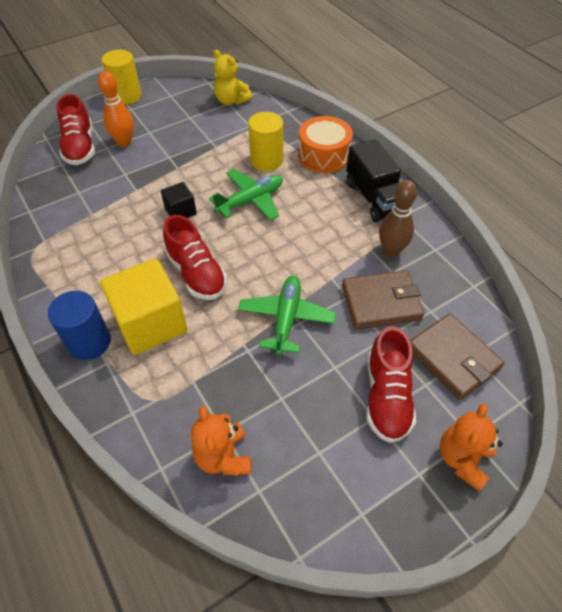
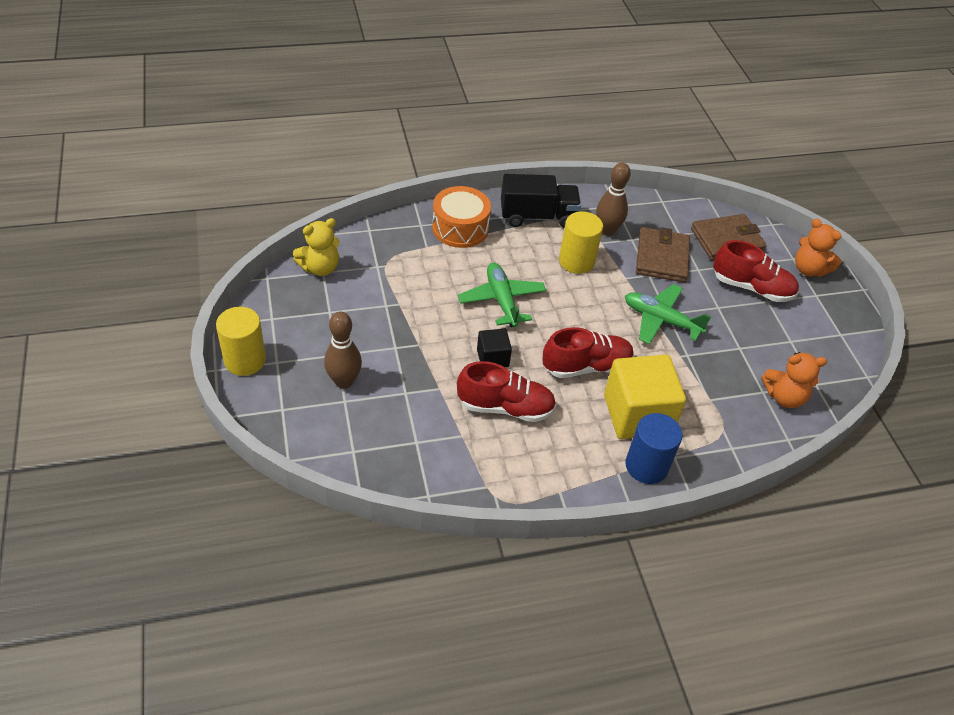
camera: 75 degrees left, 5 degrees down
(80, 147) = (329, 426): red shoe -> red shoe (505, 407)
(124, 142) = (344, 381): orange bowling pin -> brown bowling pin
(266, 160) = (445, 271): yellow cylinder -> yellow cylinder (576, 261)

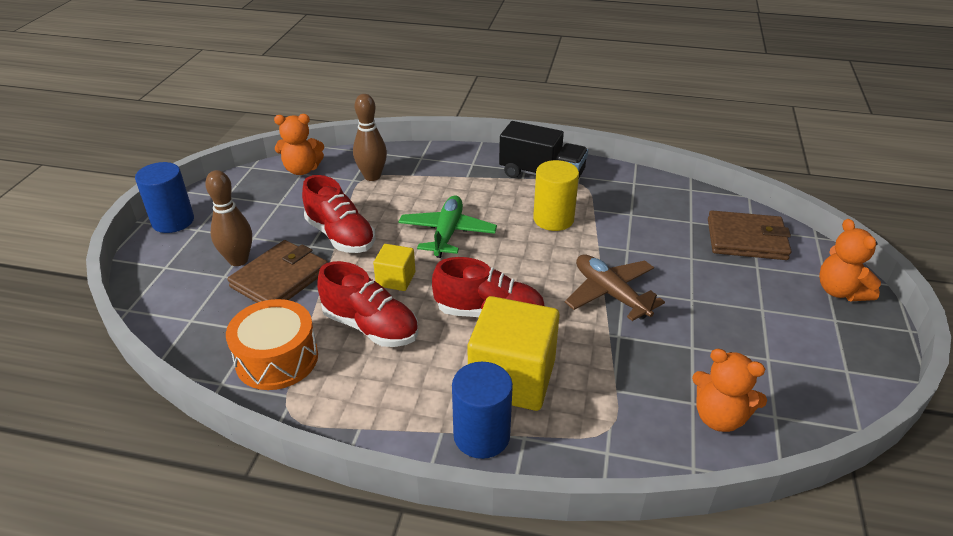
camera: 30 degrees right, 10 degrees down
(245, 360) = (173, 221): yellow cylinder -> blue cylinder
(320, 268) = (302, 170): yellow teddy bear -> orange teddy bear
(460, 228) = (456, 168): orange drum -> orange drum (277, 359)
(492, 358) = (396, 279): black cube -> yellow cube
(607, 230) = (608, 201): brown bowling pin -> brown bowling pin (372, 176)
(661, 258) = (654, 237): brown wallet -> brown wallet (280, 278)
(661, 320) = (610, 294): green plane -> brown plane
(752, 288) = (749, 291): red shoe -> red shoe (340, 236)

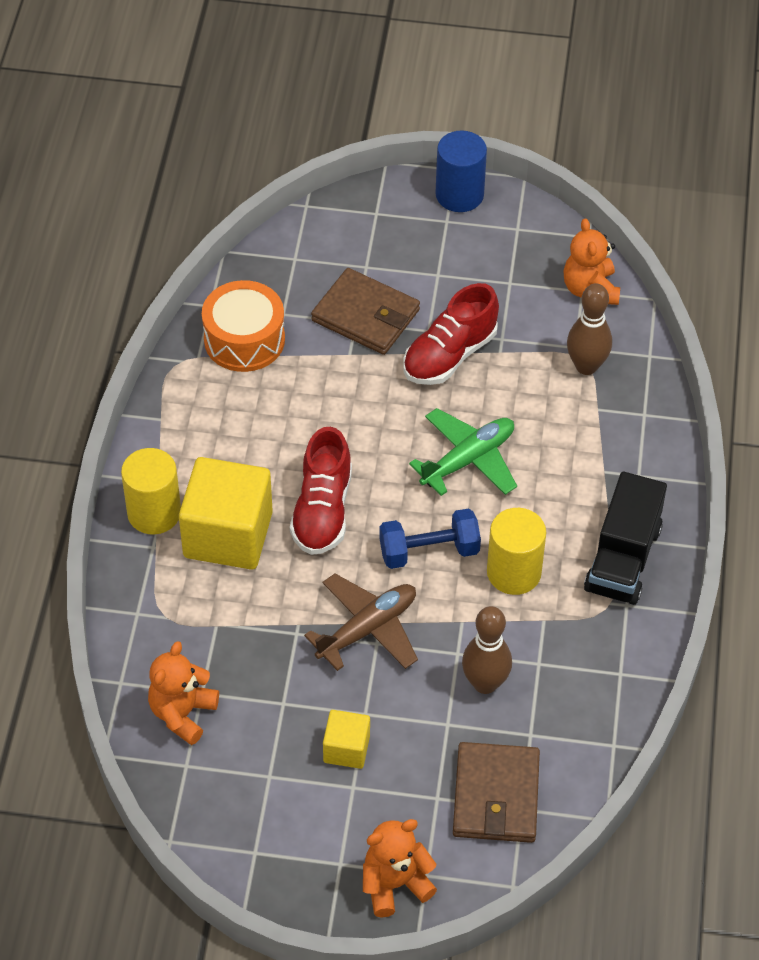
camera: 85 degrees right, 15 degrees up
(238, 260) = (394, 272): brown bowling pin -> brown bowling pin (485, 683)
(370, 327) = (295, 407): red shoe -> none
(396, 279) = (374, 419): yellow cube -> yellow cube (346, 749)
(447, 233) = (468, 460): green plane -> green plane turned 45 degrees counterclockwise
(481, 436) = (154, 513): blue cylinder -> yellow cylinder
(533, 257) = (429, 551): none -> blue dumbbell

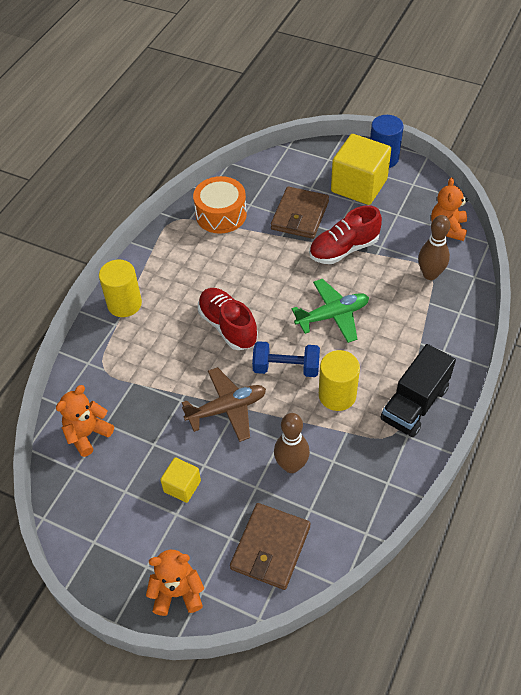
camera: 20 degrees right, 0 degrees up
(228, 535) = (163, 327): yellow cube -> yellow cube (359, 185)
(322, 511) = (228, 326): red shoe -> red shoe turned 120 degrees clockwise
(366, 315) = (300, 215): brown wallet -> brown wallet turned 60 degrees clockwise

